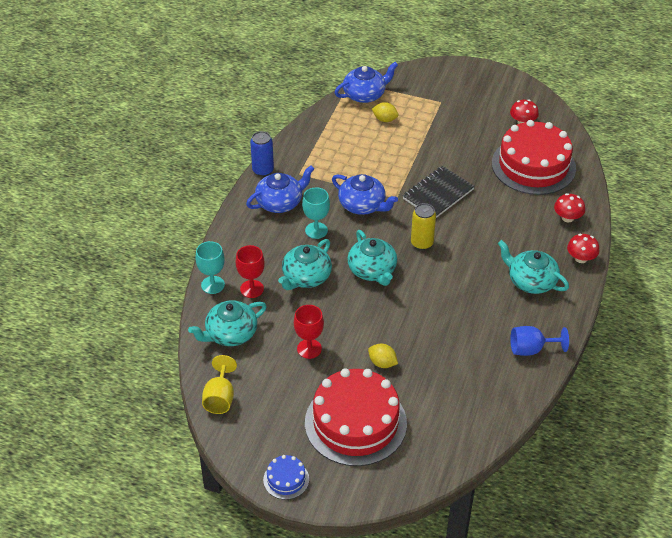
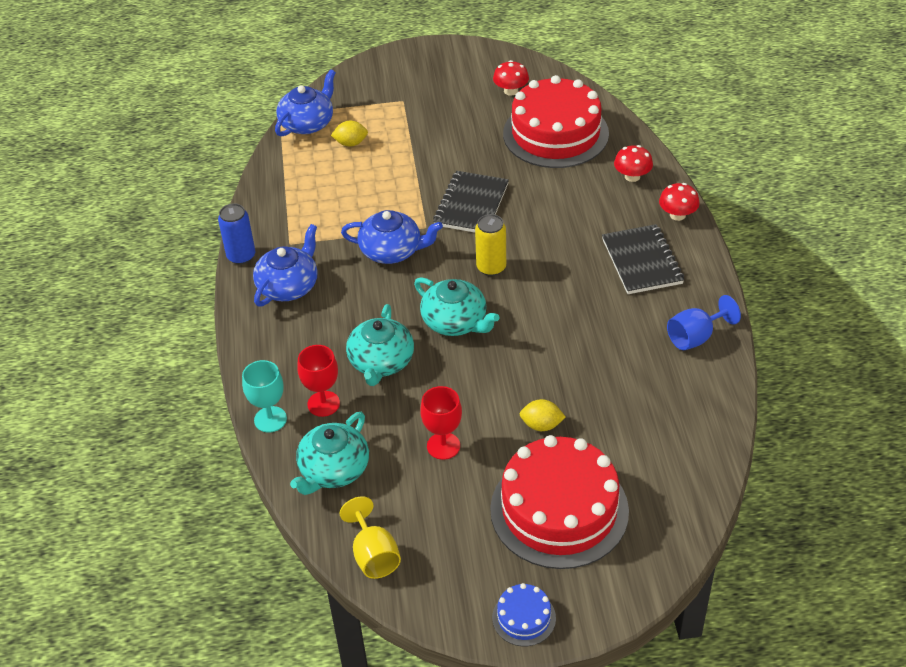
camera: 25 degrees left, 0 degrees up
(316, 230) = (356, 302): turquoise goblet -> none
(531, 281) = (642, 261): turquoise teapot -> black notebook

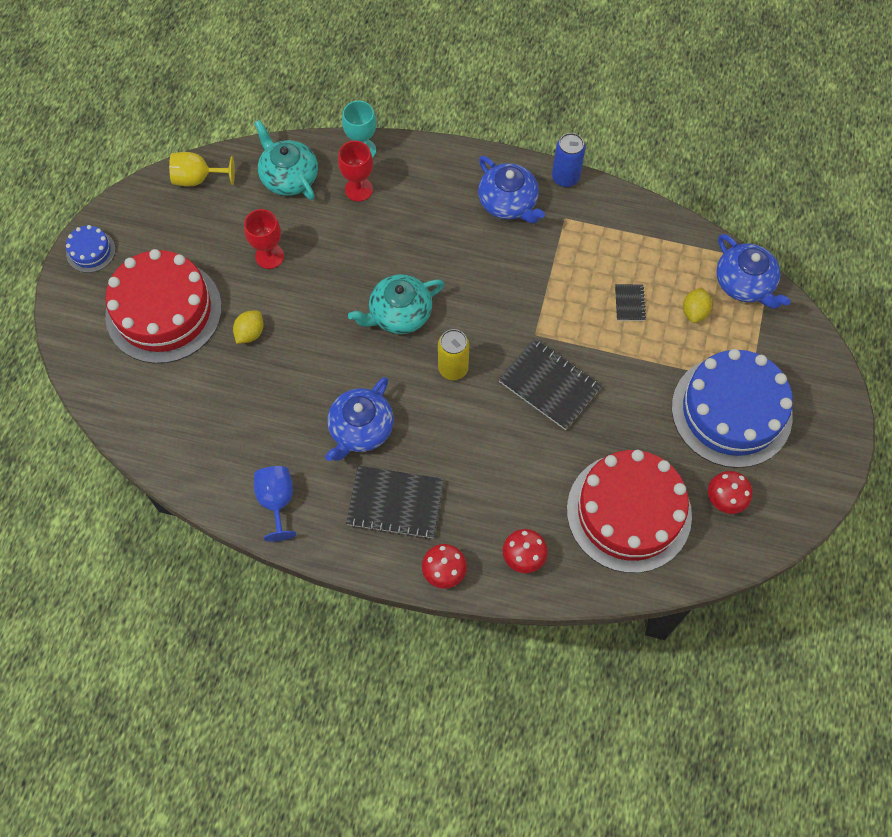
camera: 110 degrees right, 20 degrees up
(362, 181) = (629, 303): none -> black notebook
(381, 362) = (382, 243): turquoise teapot -> none
(392, 251) = (515, 295): blue teapot -> blue teapot (360, 429)
(433, 104) = (731, 411): none -> blue cake

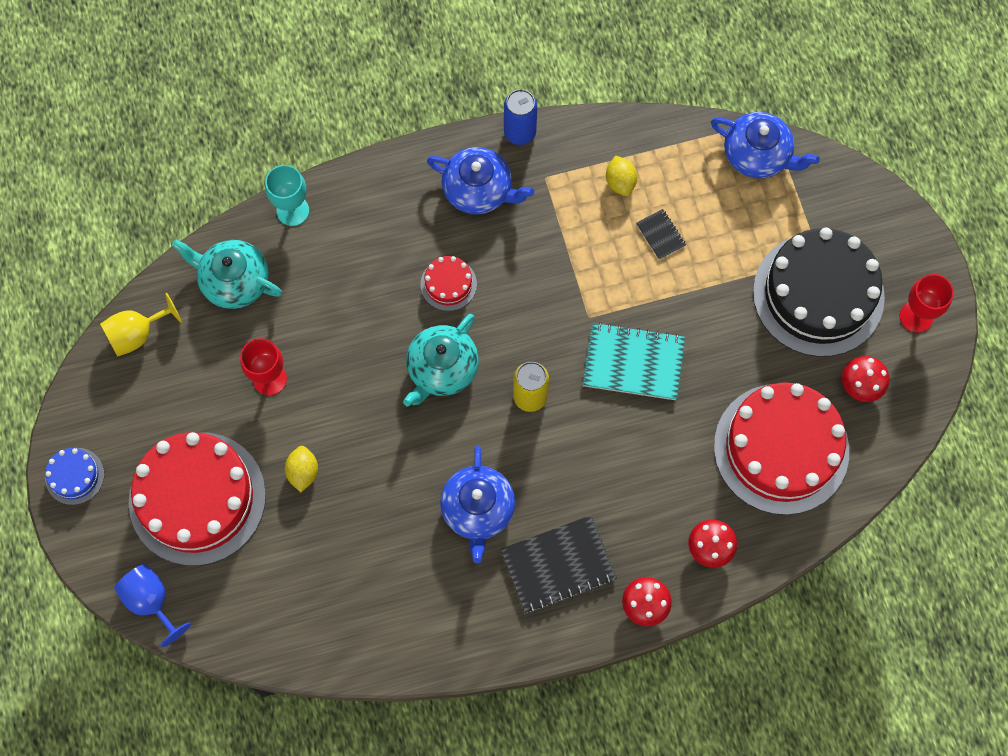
camera: 30 degrees left, 5 degrees up
(277, 501) = (441, 629): blue goblet -> blue goblet (151, 601)
(358, 189) = (316, 256): red goblet -> red goblet (916, 316)
(443, 257) = (448, 284): none -> red cake
(549, 385) = (633, 362): black notebook -> turquoise notebook
(694, 312) = (727, 210): yellow lemon -> yellow lemon (620, 182)
(731, 411) = (818, 294): blue cake -> black cake

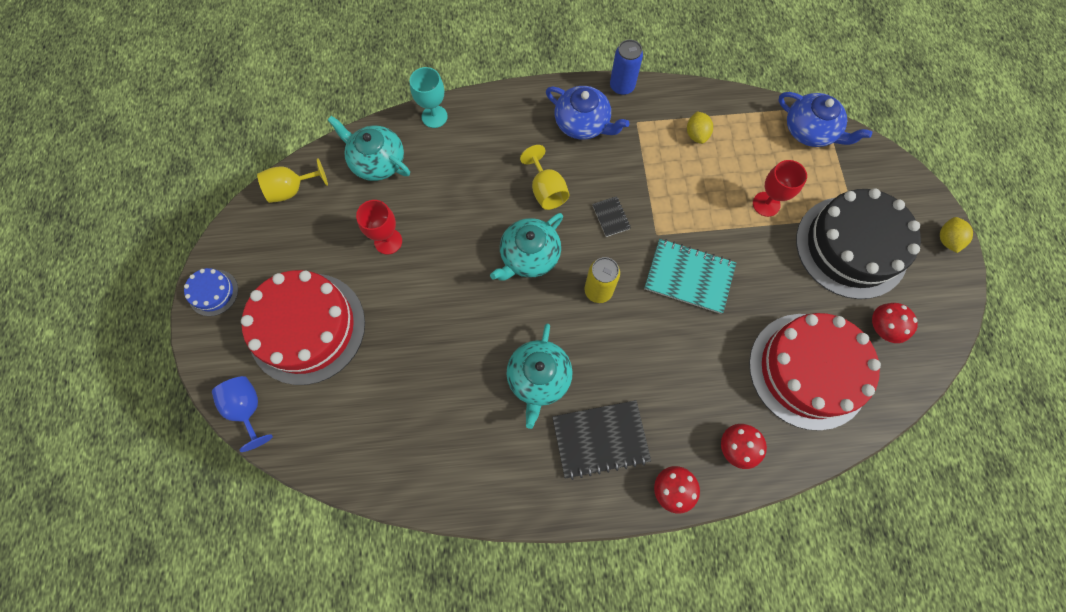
camera: 10 degrees right, 0 degrees up
(303, 472) = (398, 321): yellow lemon -> yellow lemon (946, 240)
(448, 284) = (546, 190): red cake -> yellow goblet
(478, 510) = (538, 378): blue teapot -> turquoise teapot
(660, 235) = (724, 179): black notebook -> black notebook (611, 217)
(916, 316) = (934, 278): red goblet -> red goblet (766, 204)

